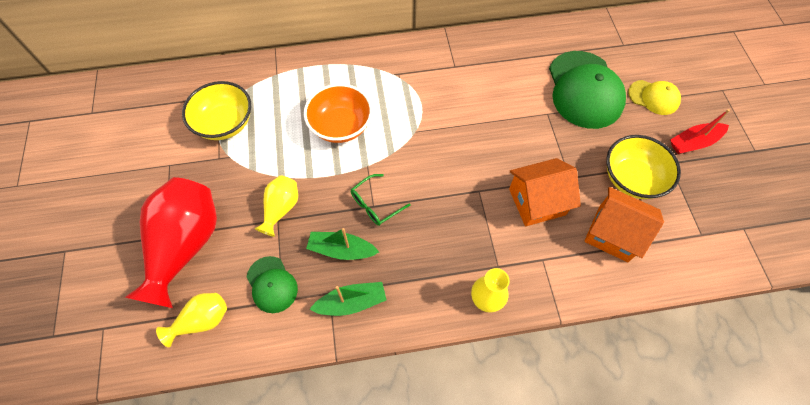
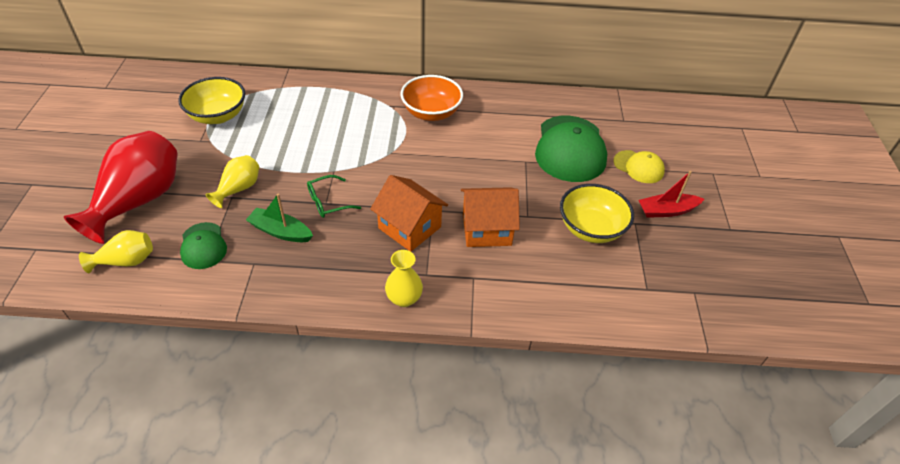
camera: 10 degrees right, 15 degrees down
(341, 126) = (322, 136): orange bowl -> orange bowl (431, 113)
(351, 302) = (271, 275): green boat -> none
(613, 233) = (554, 270): orange house -> orange house (409, 227)

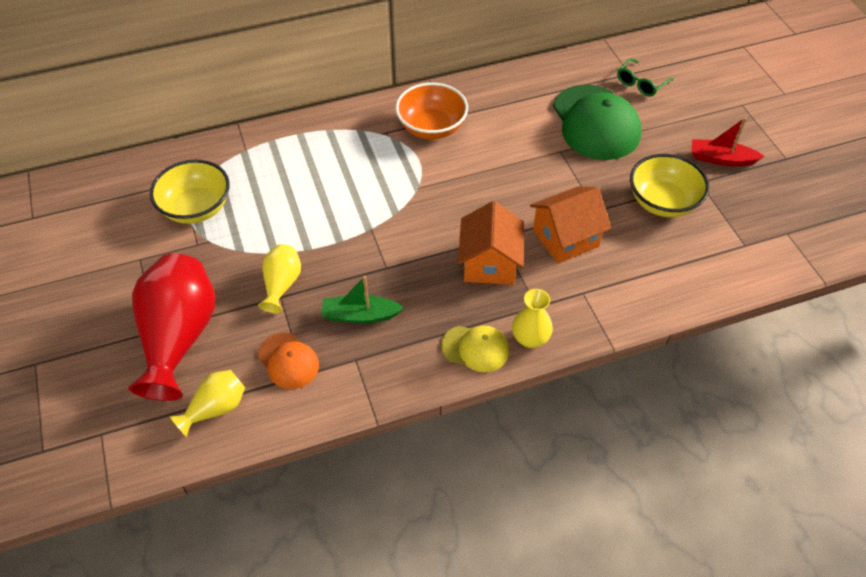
camera: 20 degrees left, 5 degrees up
(203, 246) = (288, 361): green cap -> orange cap
(328, 202) = (388, 266): green glasses -> green glasses (640, 83)
(409, 227) = (489, 263): orange house -> orange house turned 75 degrees clockwise
(638, 167) = (671, 121): yellow cap -> yellow cap (475, 348)
(666, 211) = (721, 159): red boat -> red boat turned 45 degrees clockwise

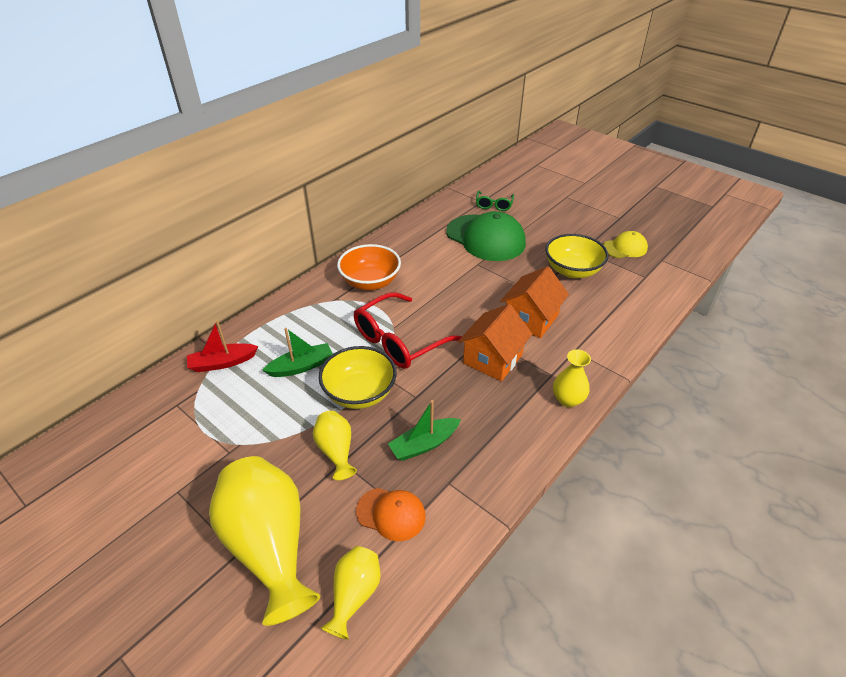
camera: 30 degrees left, 10 degrees down
(179, 338) = (269, 546): red vase -> yellow vase
(196, 208) = (206, 421): yellow bowl -> yellow bowl (359, 393)
(306, 191) = (301, 366): none -> green boat
(412, 204) = (399, 341): none -> red glasses
(475, 348) = (535, 426): yellow cap -> yellow cap (624, 248)
(489, 263) = (492, 359): orange house -> orange house turned 60 degrees clockwise
(721, 159) = (583, 231): red boat -> red boat (222, 363)

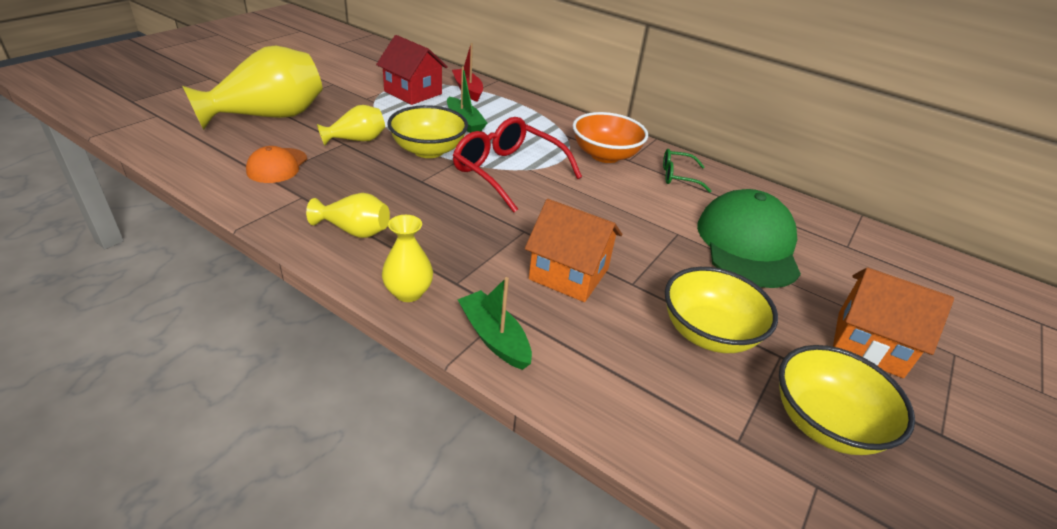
camera: 80 degrees right, 5 degrees down
(221, 409) = (413, 93): none -> red house
(354, 595) = (206, 150): yellow vase -> yellow vase (354, 231)
(424, 444) = (354, 184): green boat -> green boat (494, 337)
(485, 238) = (747, 244): green cap -> green cap turned 150 degrees clockwise
(492, 359) = (483, 235): orange house -> orange house (869, 344)
(494, 205) = (847, 258): green glasses -> green glasses (678, 176)
(624, 248) = (825, 423): yellow cap -> yellow bowl

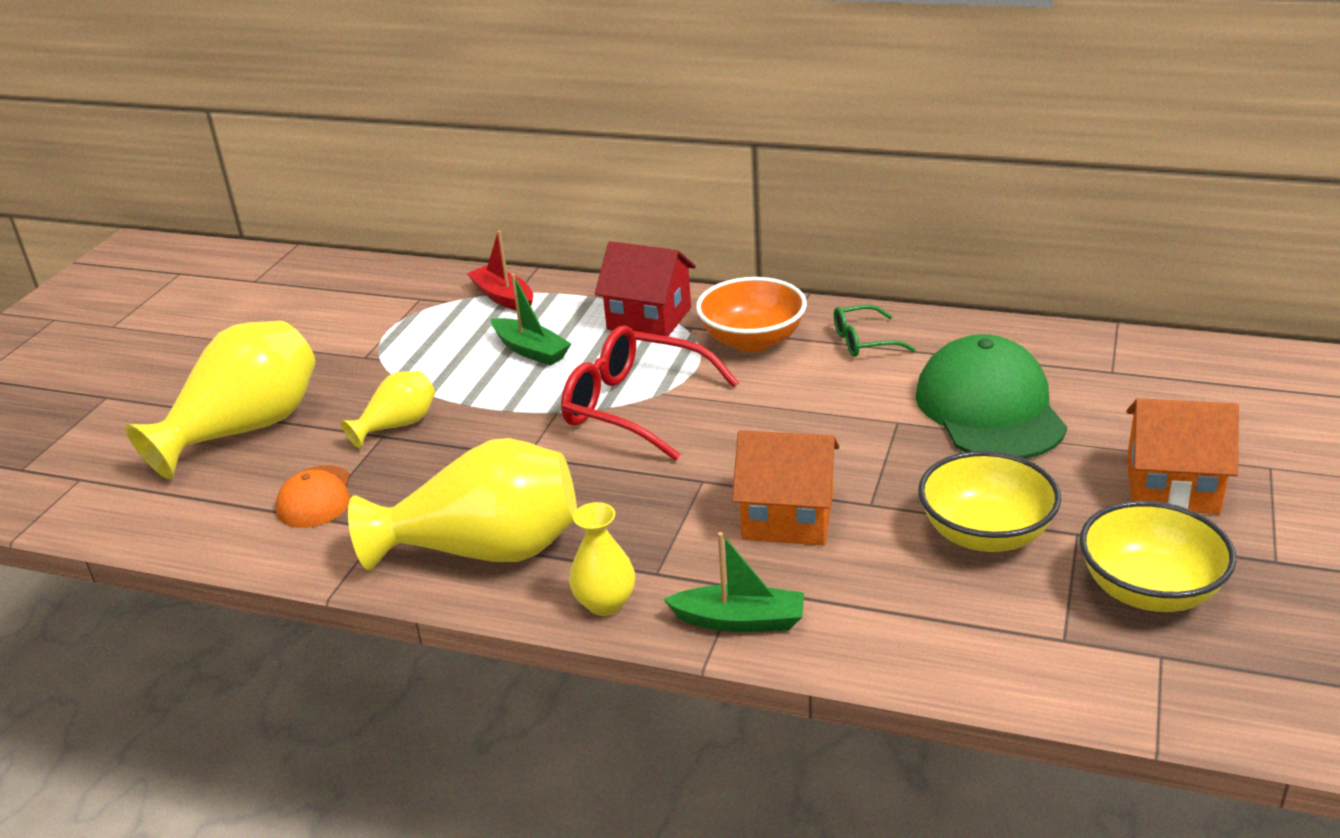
camera: 10 degrees left, 5 degrees down
(354, 231) = (485, 550): yellow vase -> yellow vase, size x1.97
(413, 93) = (427, 327): red house -> red house (649, 318)
(428, 150) = (508, 409): yellow bowl -> none
(494, 337) = (740, 620): green boat -> green boat turned 150 degrees clockwise

